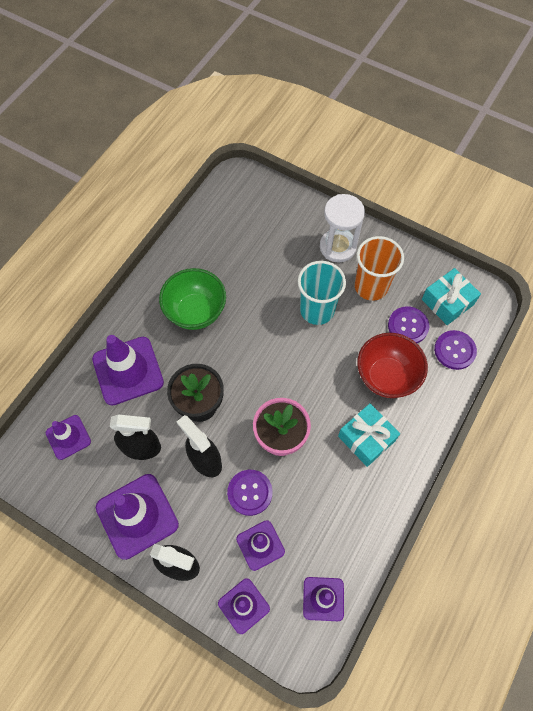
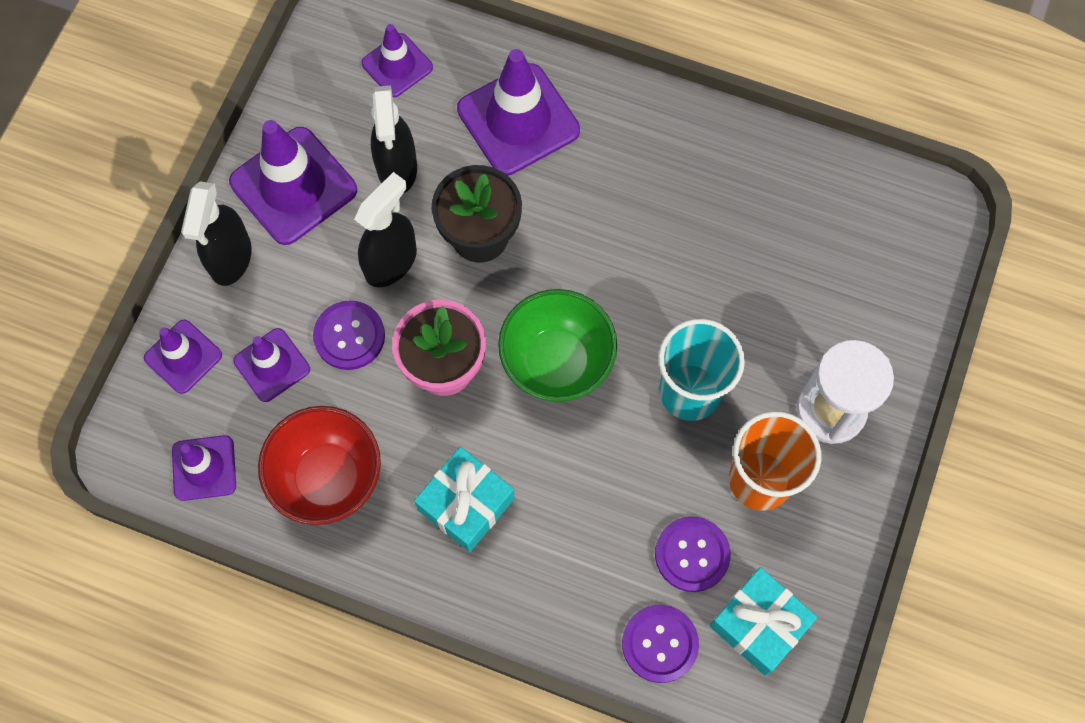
camera: 80 degrees right, 5 degrees up
(196, 312) = (643, 197): green bowl -> green bowl (557, 362)
(386, 376) = (584, 526): red bowl -> red bowl (328, 478)

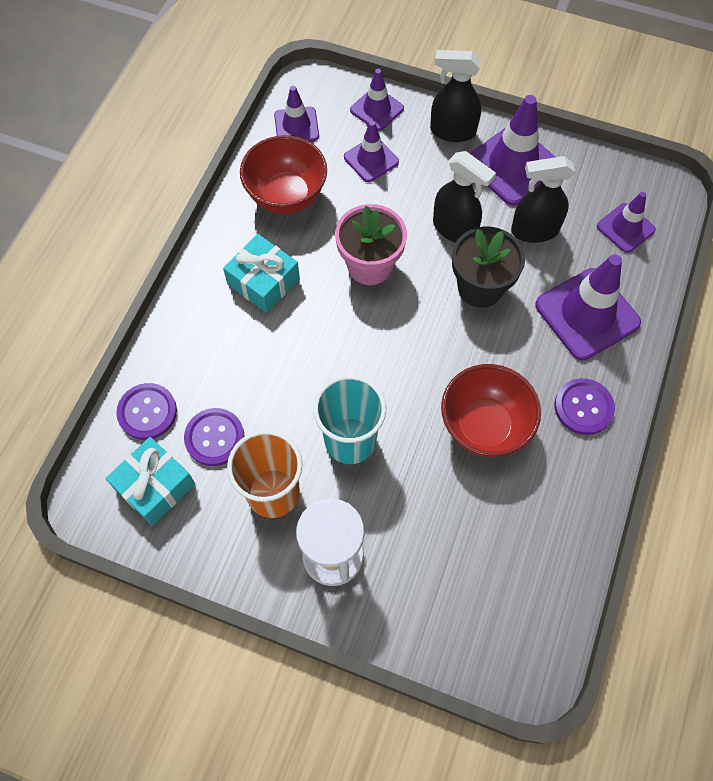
camera: 90 degrees right, 5 degrees down
(349, 336) = (394, 205): purple button -> purple button (583, 407)
(557, 362) = (375, 342): green bowl -> none
(666, 242) = (484, 426): none -> red bowl

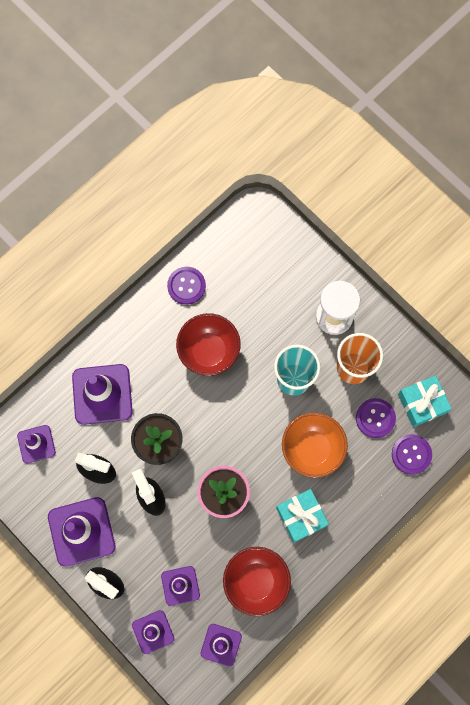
camera: 155 degrees left, 10 degrees up
(284, 363) = (312, 449): none -> orange bowl
(583, 407) = (143, 336): purple button -> purple button (186, 286)

